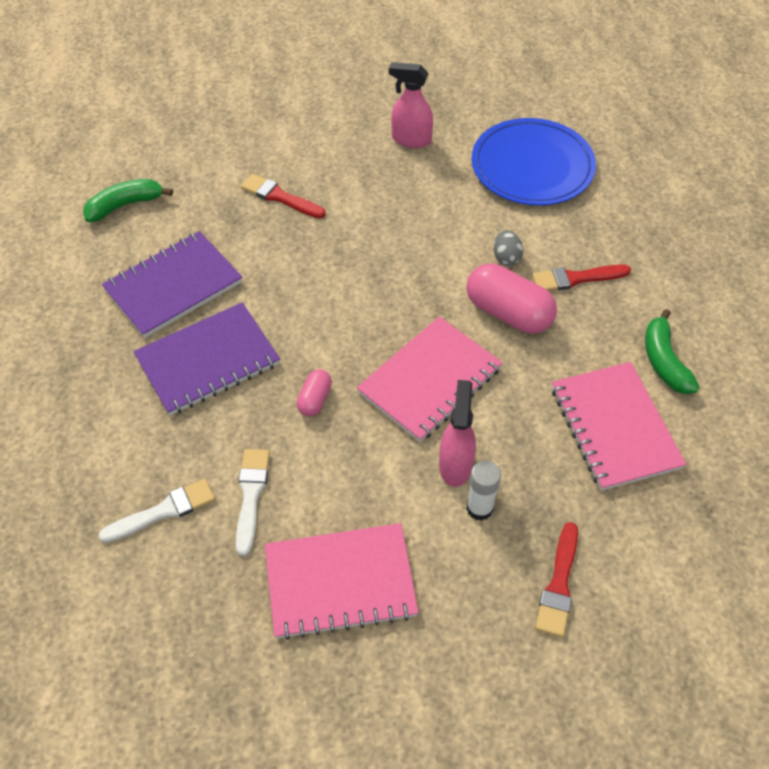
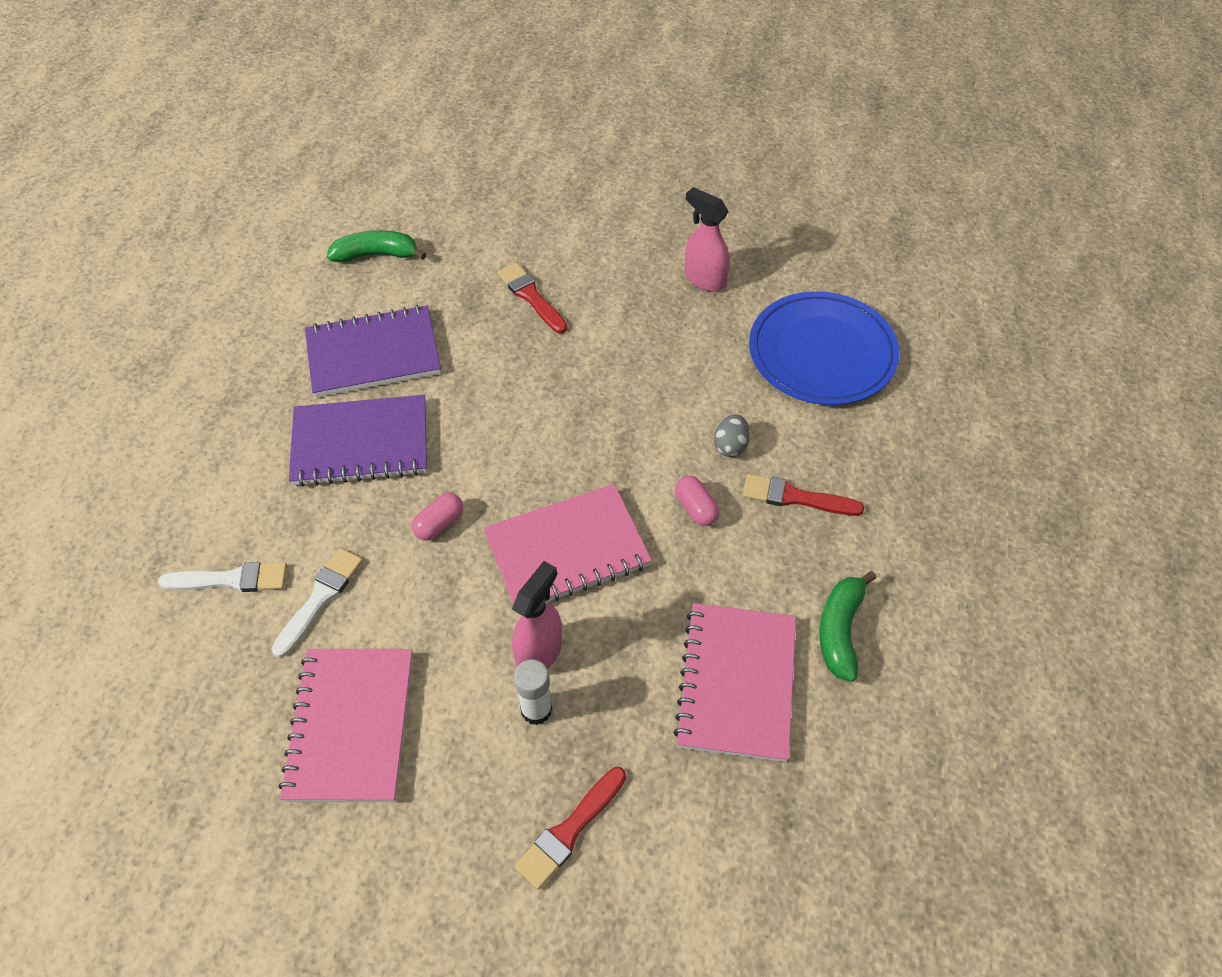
camera: 25 degrees right, 0 degrees up
(340, 582) = (351, 726): pink notebook -> pink notebook turned 75 degrees clockwise
(508, 313) = (696, 508): pink capsule -> pink capsule, size x0.51

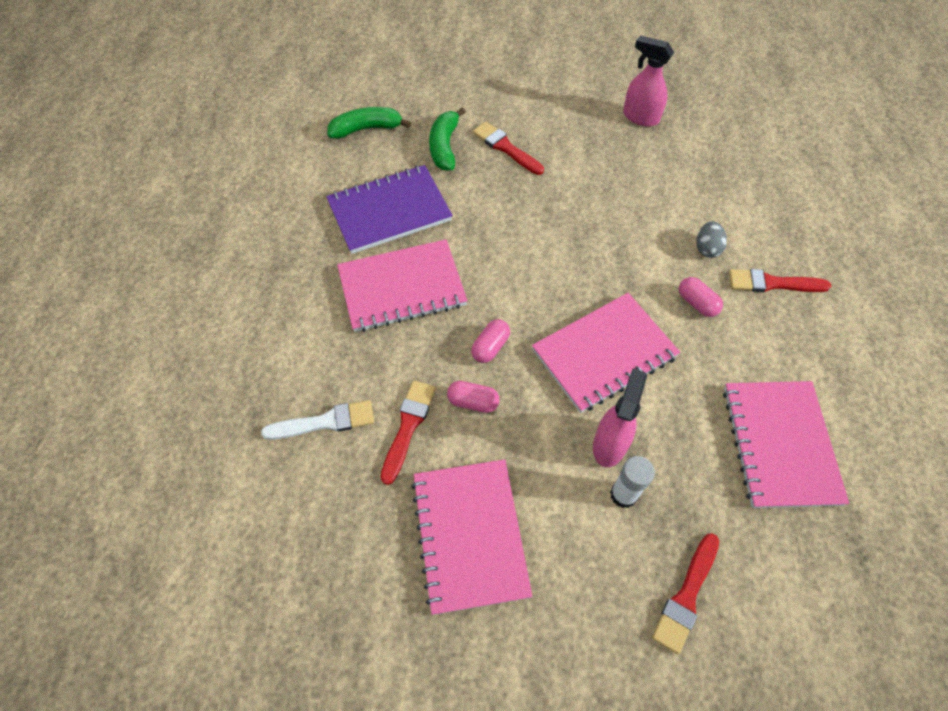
camera: 10 degrees left, 5 degrees up
(320, 598) = (408, 427): white brush -> red brush
(361, 443) = (402, 288): purple notebook -> pink notebook
(400, 582) = (473, 402): none -> pink capsule
(822, 352) = (752, 164): blue plate -> none
(840, 630) = (846, 387): green banana -> green banana (444, 146)

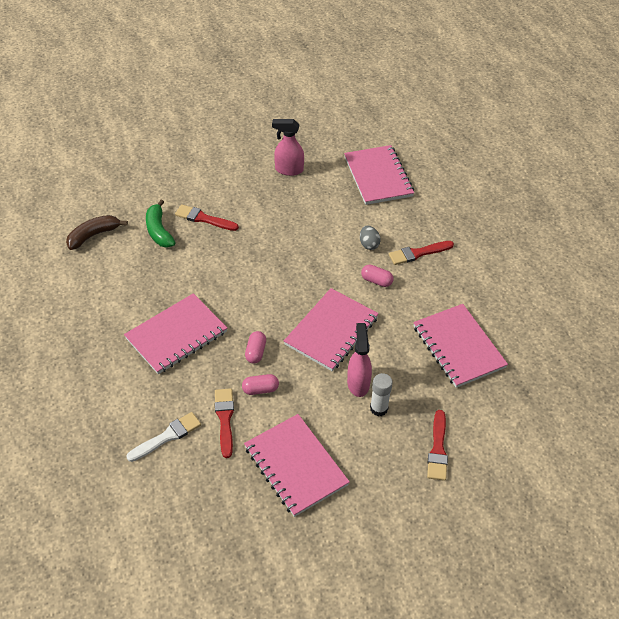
camera: 25 degrees left, 10 degrees down
(366, 129) = (93, 235): green banana -> brown banana
(389, 211) = (141, 288): purple notebook -> none
(757, 160) = (378, 177): none -> pink notebook

